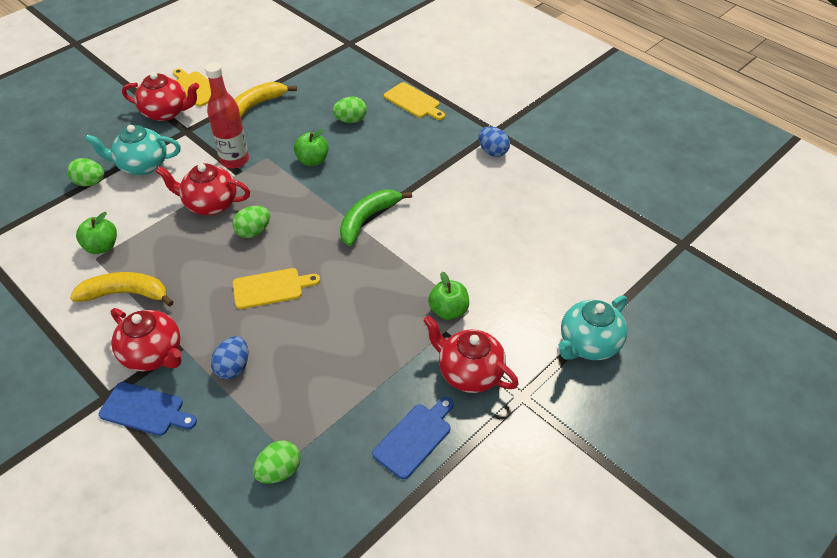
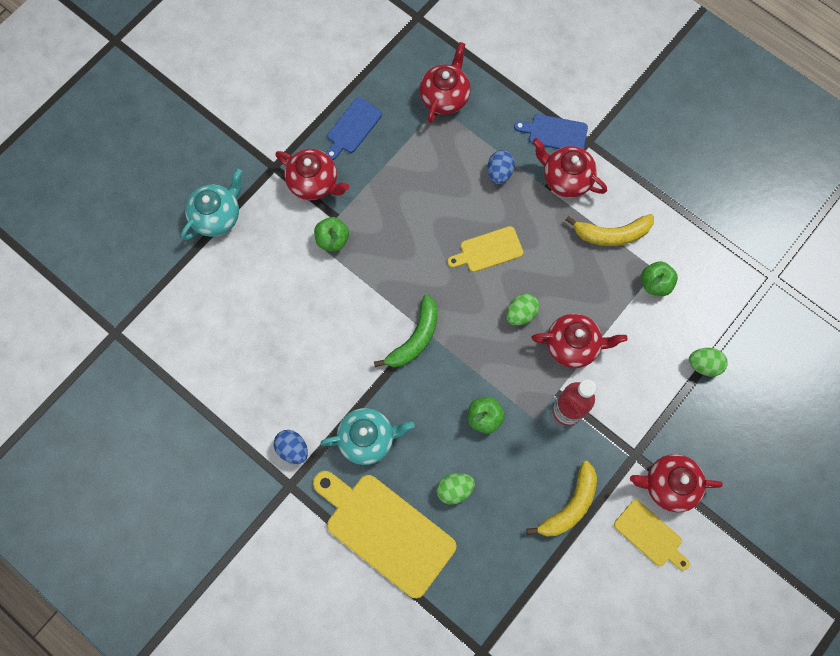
camera: 175 degrees right, 25 degrees up
(142, 165) = (661, 395): turquoise teapot -> turquoise teapot (368, 439)
(279, 471) = (445, 97): green egg -> red teapot
(414, 101) = (385, 531): yellow cutting board -> yellow cutting board, size x1.91

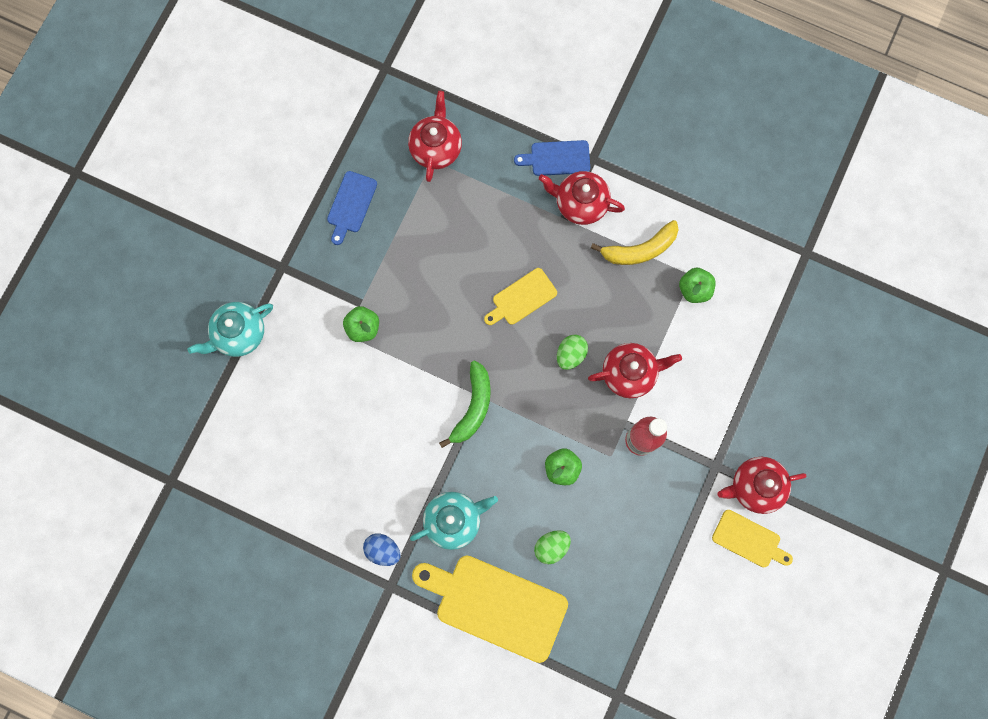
camera: 15 degrees left, 5 degrees up
(217, 216) = (239, 334): turquoise teapot -> turquoise teapot turned 150 degrees counterclockwise
(314, 183) = (328, 273): red teapot -> none
(499, 173) = (512, 214): blue egg -> none
(569, 505) = (665, 532): yellow banana -> none
(704, 365) = (760, 359): green egg -> none

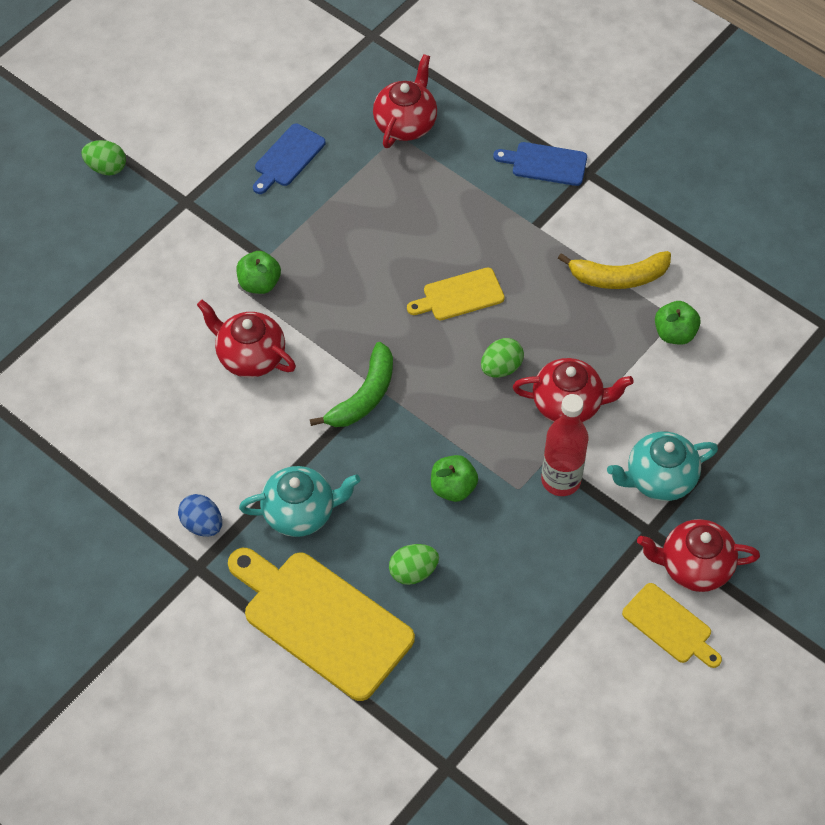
camera: 15 degrees right, 20 degrees down
(207, 251) = (106, 168): none -> green egg
(239, 334) = (112, 257): turquoise teapot -> turquoise teapot (659, 479)
(580, 203) = (559, 214): red teapot -> red teapot (250, 356)

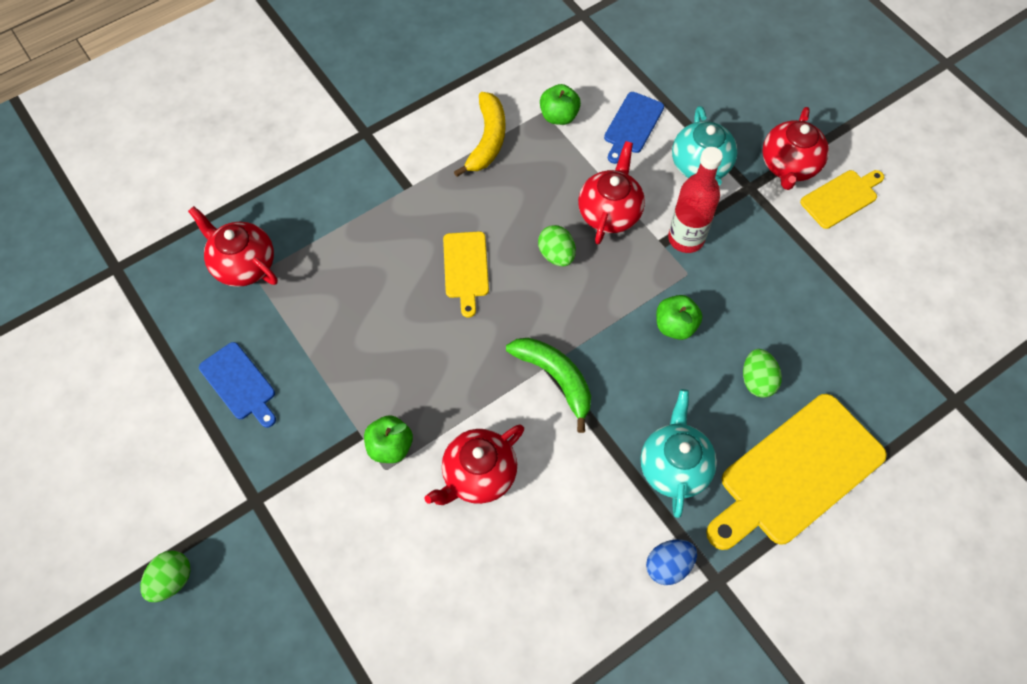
camera: 75 degrees left, 5 degrees up
(545, 164) = (341, 162): blue cutting board -> blue cutting board (632, 125)

